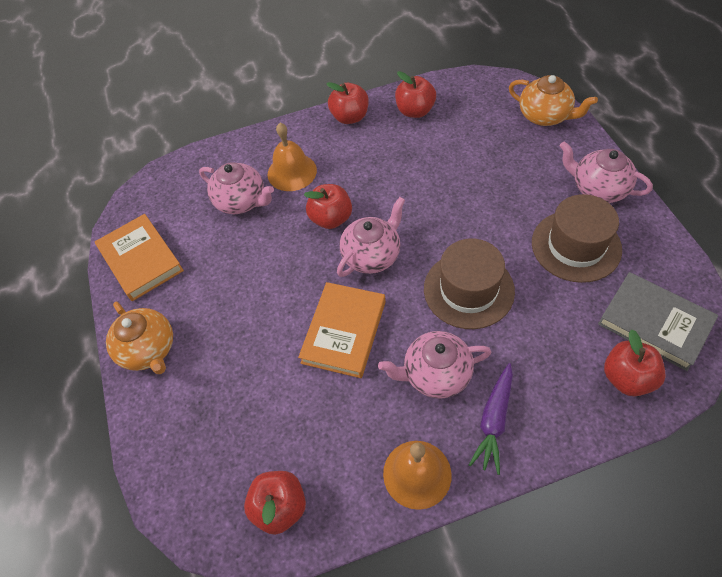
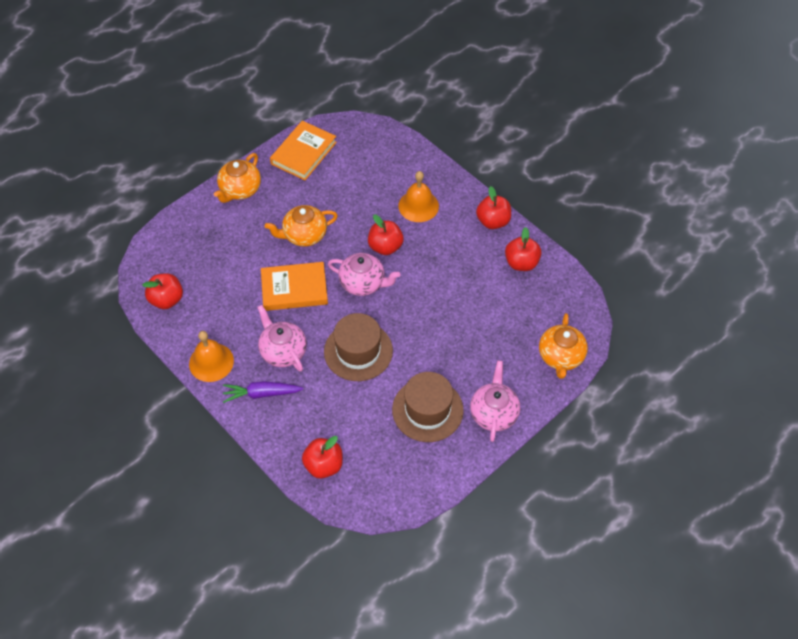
camera: 60 degrees right, 0 degrees up
(241, 201) = (377, 187): pink teapot -> none
(267, 296) = (304, 235): none -> orange teapot
(654, 323) = (377, 475): grey book -> none

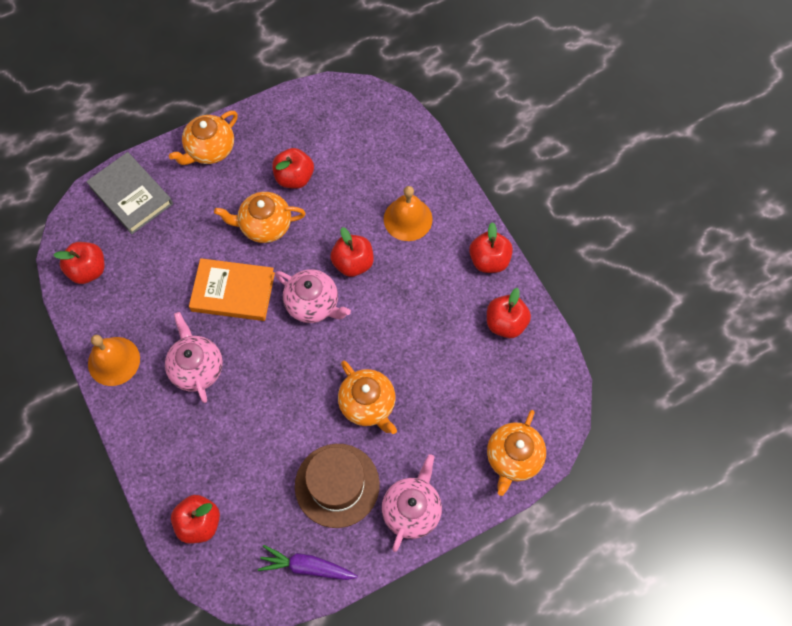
camera: 15 degrees right, 10 degrees up
(185, 237) = (131, 195): none -> grey book
(261, 394) = (157, 415): purple carrot -> purple carrot (306, 566)
(303, 153) = (296, 118): orange book -> none
(317, 195) = (294, 177): none -> red apple
(358, 351) = (281, 389): brown hat -> none
(432, 345) = (368, 404): none -> orange teapot

